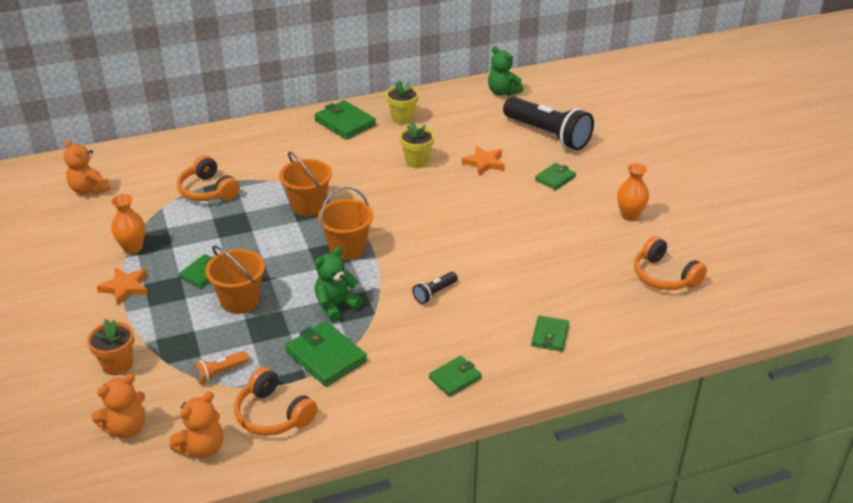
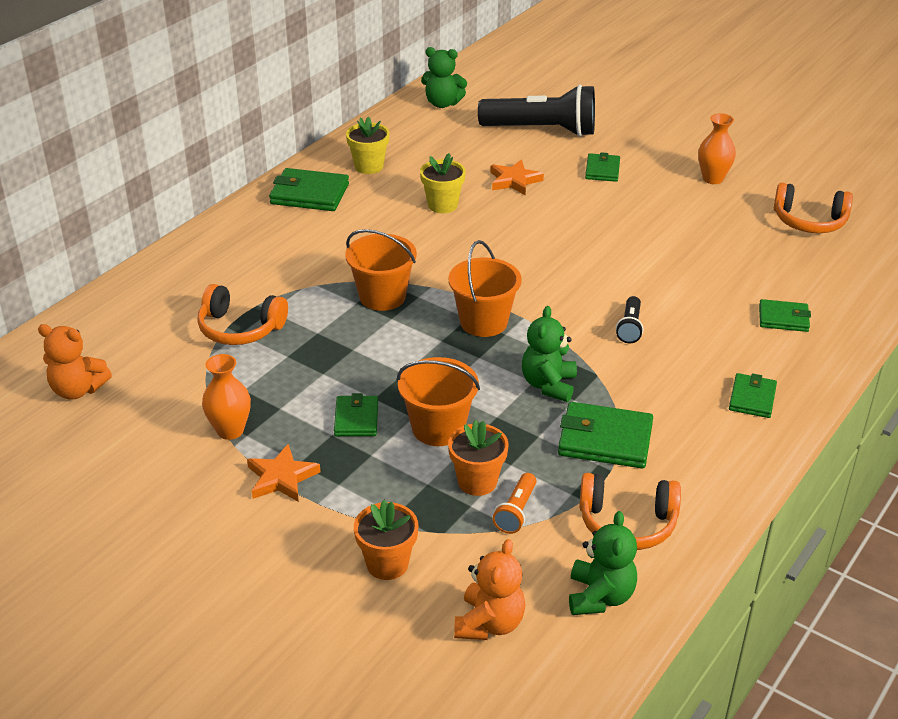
camera: 35 degrees left, 0 degrees up
(202, 448) = (600, 596): orange teddy bear -> green teddy bear
(221, 343) = (477, 481): none -> orange flower pot
(550, 335) = (783, 318): green wallet -> green wallet turned 60 degrees counterclockwise

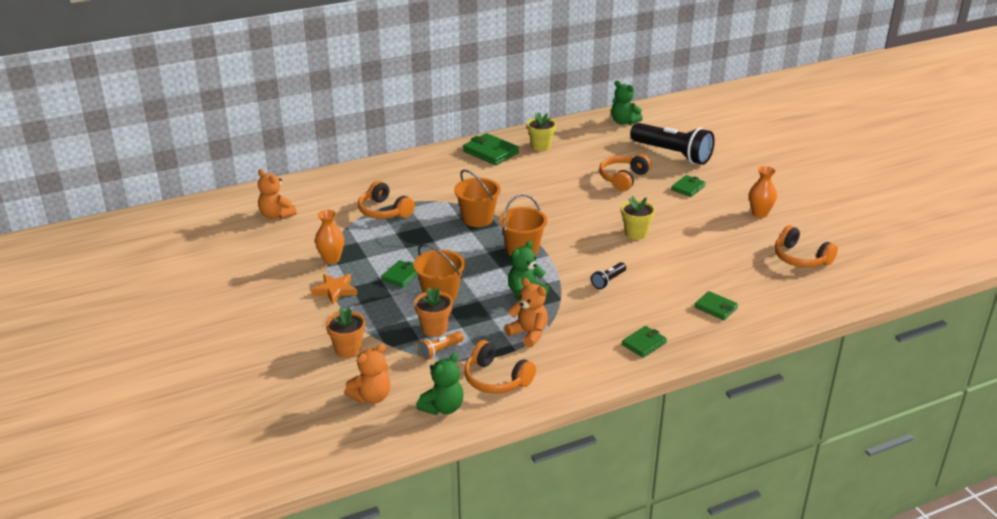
camera: 30 degrees right, 5 degrees down
(442, 205) = (563, 180): yellow flower pot -> yellow flower pot (636, 233)
(514, 181) = (623, 178): orange star -> orange headphones
(605, 440) = (528, 334): green wallet -> orange teddy bear

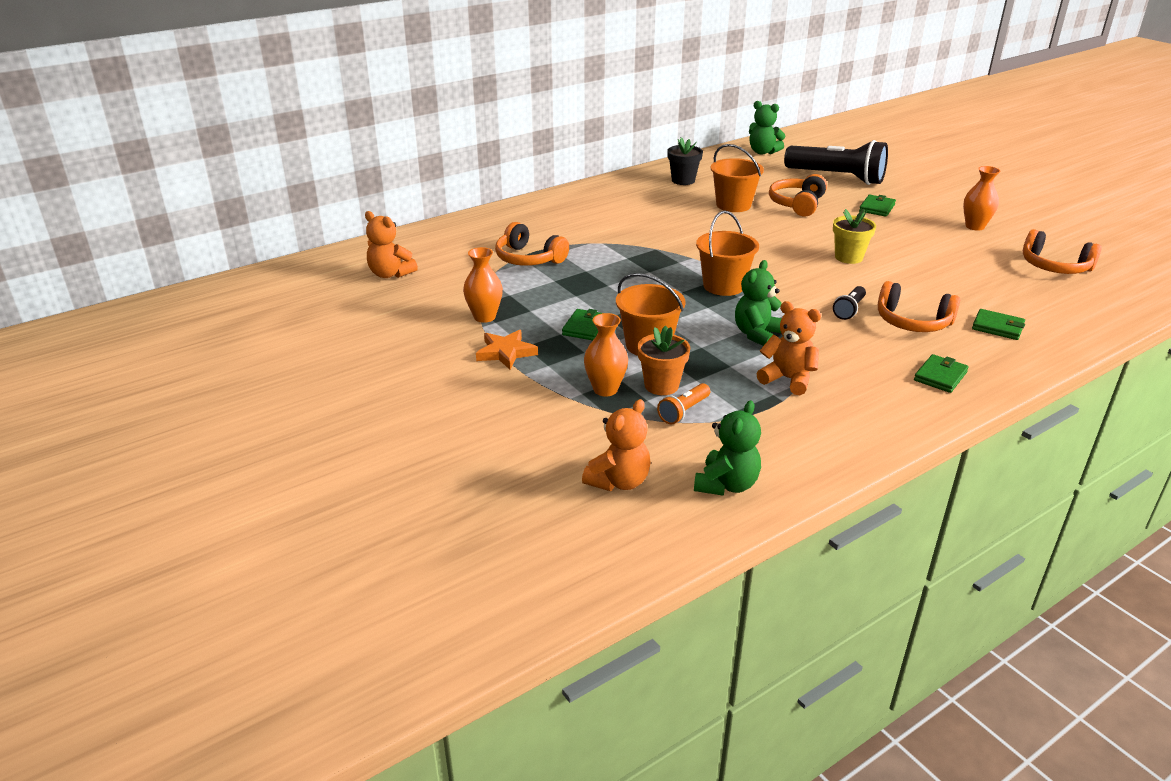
camera: 10 degrees left, 0 degrees up
(348, 349) = (557, 423): orange flower pot -> none
(393, 327) = (605, 389): none -> orange vase
(477, 219) = (649, 257): orange bucket -> orange bucket (733, 205)
(490, 152) = (627, 190): green wallet -> none
(496, 379) = (778, 439): orange headphones -> orange headphones (912, 322)
(541, 146) = (683, 180): yellow flower pot -> black flower pot

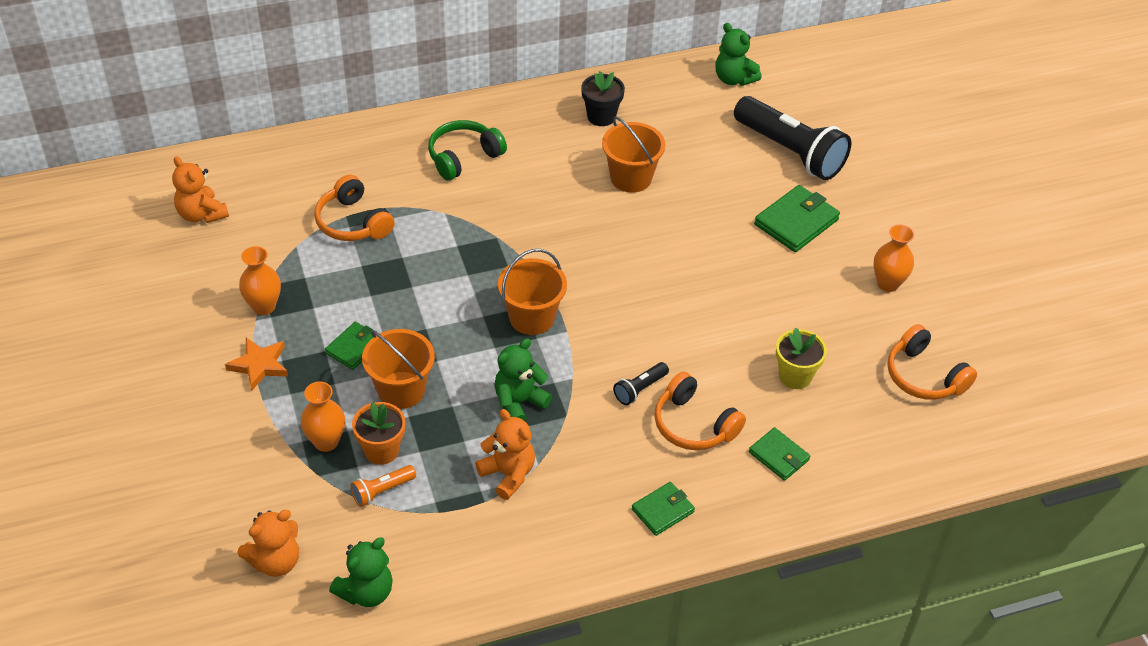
camera: 15 degrees right, 15 degrees up
(593, 213) = (463, 157): none -> green headphones
(797, 204) = (706, 193): orange headphones -> none
(848, 257) = (699, 303): yellow flower pot -> yellow flower pot (795, 376)
(877, 208) = (796, 222): green wallet -> green wallet, size x1.62

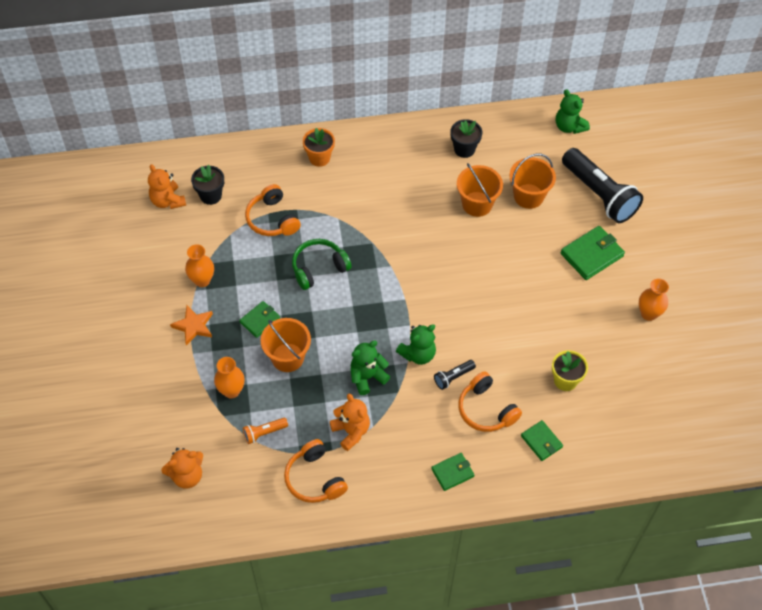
camera: 10 degrees right, 10 degrees up
(262, 202) = (210, 196): none -> black flower pot
(366, 592) = (243, 506): green teddy bear -> green teddy bear (418, 354)
(381, 450) = (268, 402): orange flower pot -> orange flower pot (319, 158)
(463, 157) = (358, 173): green headphones -> green headphones (319, 268)
(532, 318) = (386, 311): orange bucket -> orange bucket (528, 196)
(924, 376) = (658, 392): orange headphones -> orange headphones (314, 479)

